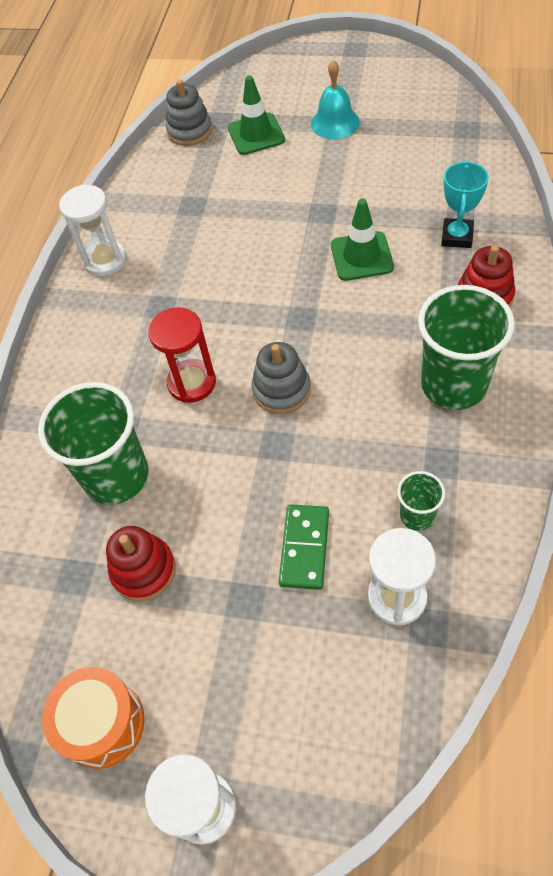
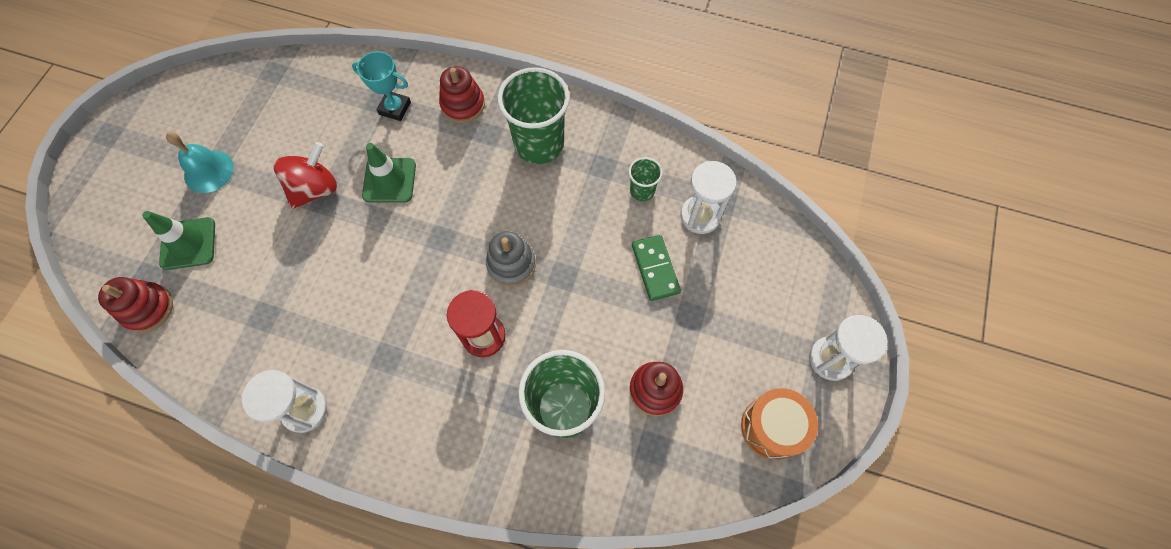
camera: 90 degrees left, 10 degrees up
(190, 131) = (148, 308): grey stacking toy -> red stacking toy
(304, 548) = (655, 269): green domino -> green domino turned 60 degrees clockwise
(335, 201) = (315, 189): none -> red spinning top

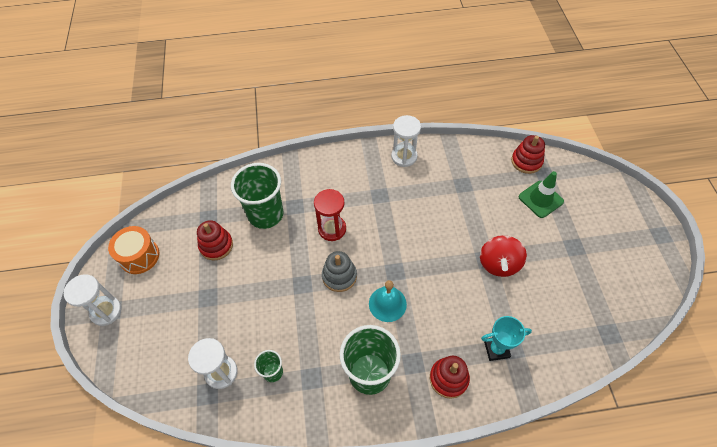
camera: 155 degrees right, 10 degrees down
(208, 171) = (574, 243): turquoise bell -> turquoise bell (387, 304)
(389, 180) = (456, 292): green traffic cone -> none
(655, 269) = (242, 317): green domino -> none

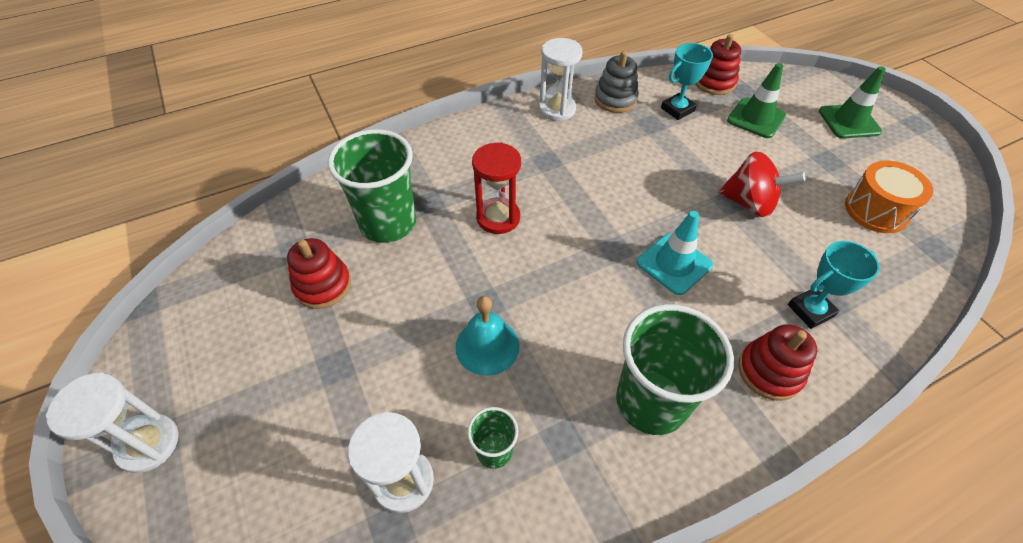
camera: 20 degrees left, 5 degrees down
(139, 256) = (189, 336): orange drum -> orange drum (876, 210)
(339, 276) = (538, 276): grey stacking toy -> grey stacking toy (615, 99)
(387, 304) = (627, 294): turquoise bell -> turquoise bell (487, 346)
(426, 292) = (674, 264): none -> turquoise traffic cone
(487, 178) = (677, 109): none -> turquoise trophy
(498, 264) = (749, 203): red spinning top -> red spinning top turned 60 degrees counterclockwise
(609, 220) = (849, 121): none -> green traffic cone

